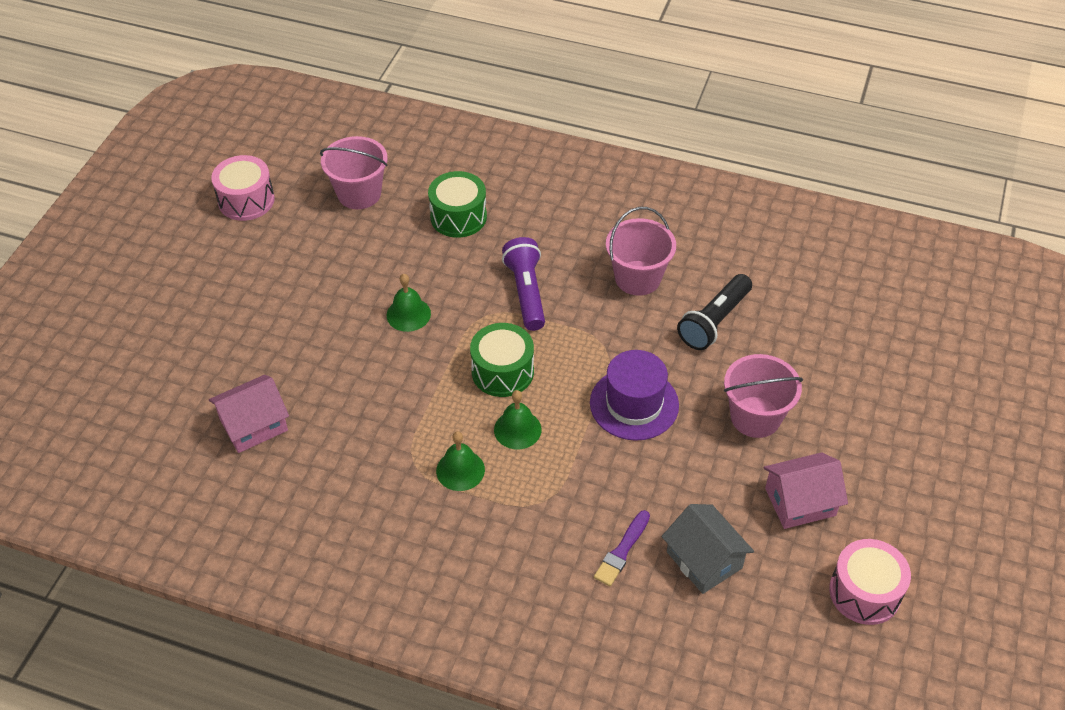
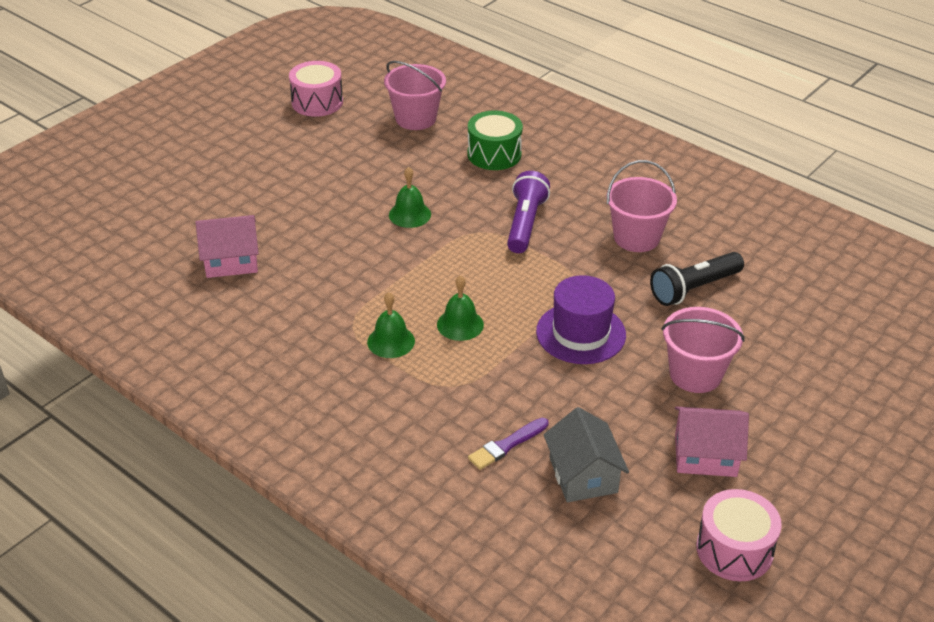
camera: 20 degrees right, 10 degrees down
(502, 372) = (470, 277): green drum -> none

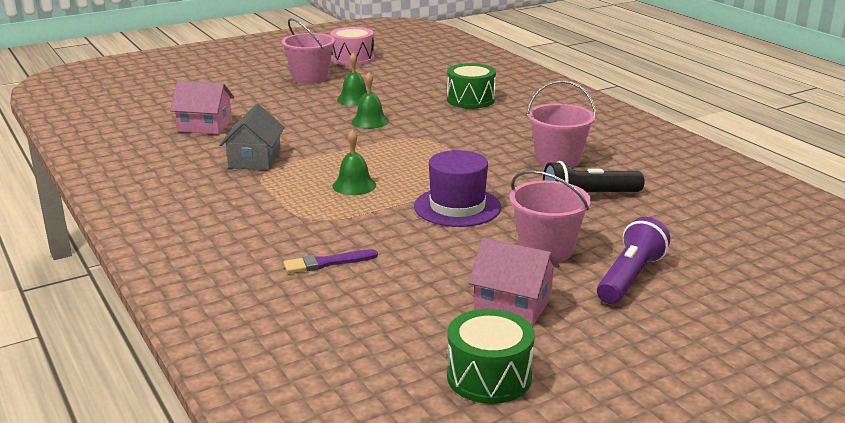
camera: 20 degrees right, 15 degrees down
(391, 341) = (286, 186): green bell -> green bell (354, 99)
(415, 118) = (422, 75): pink bucket -> pink bucket (310, 78)
(525, 224) = (463, 139): purple flashlight -> purple flashlight (630, 277)
(583, 475) = (380, 295): grey house -> grey house (254, 160)
(734, 550) = (489, 377): pink drum -> green drum

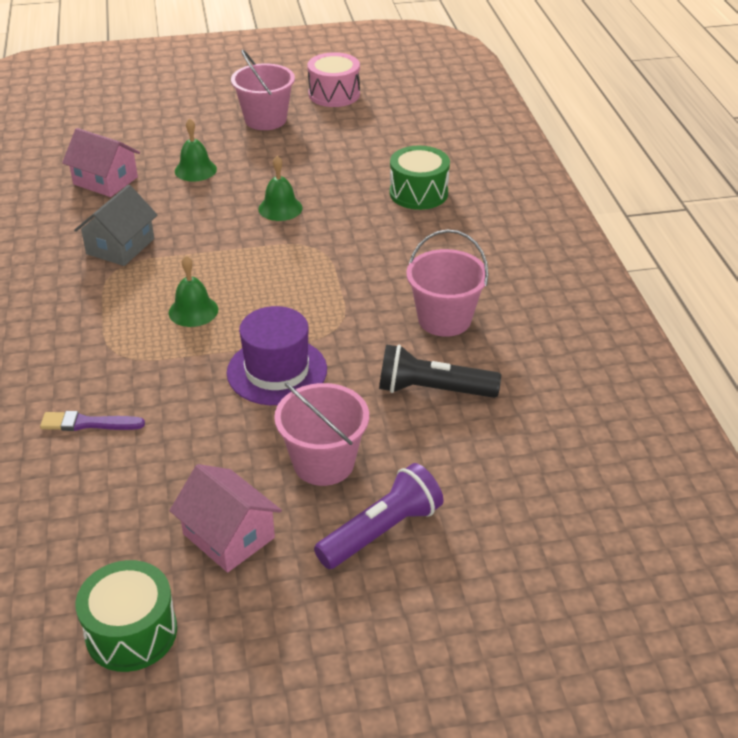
camera: 20 degrees right, 15 degrees up
(354, 99) = (288, 167): green bell -> green bell (195, 170)

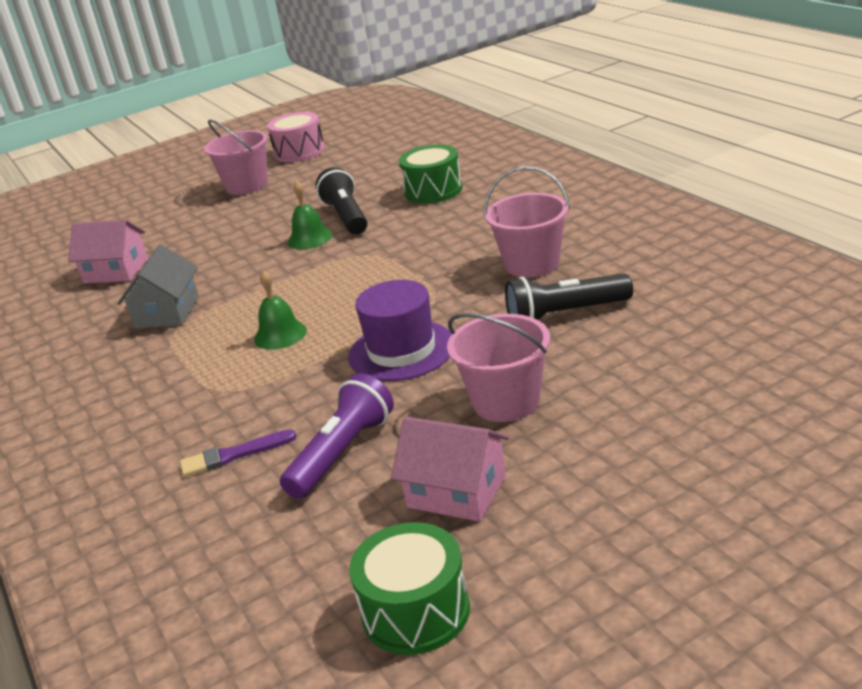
camera: 15 degrees left, 10 degrees down
(195, 170) = (204, 237): green bell -> none
(325, 195) = (346, 217): none -> black flashlight
(381, 531) = (608, 433): purple flashlight -> purple flashlight (342, 453)

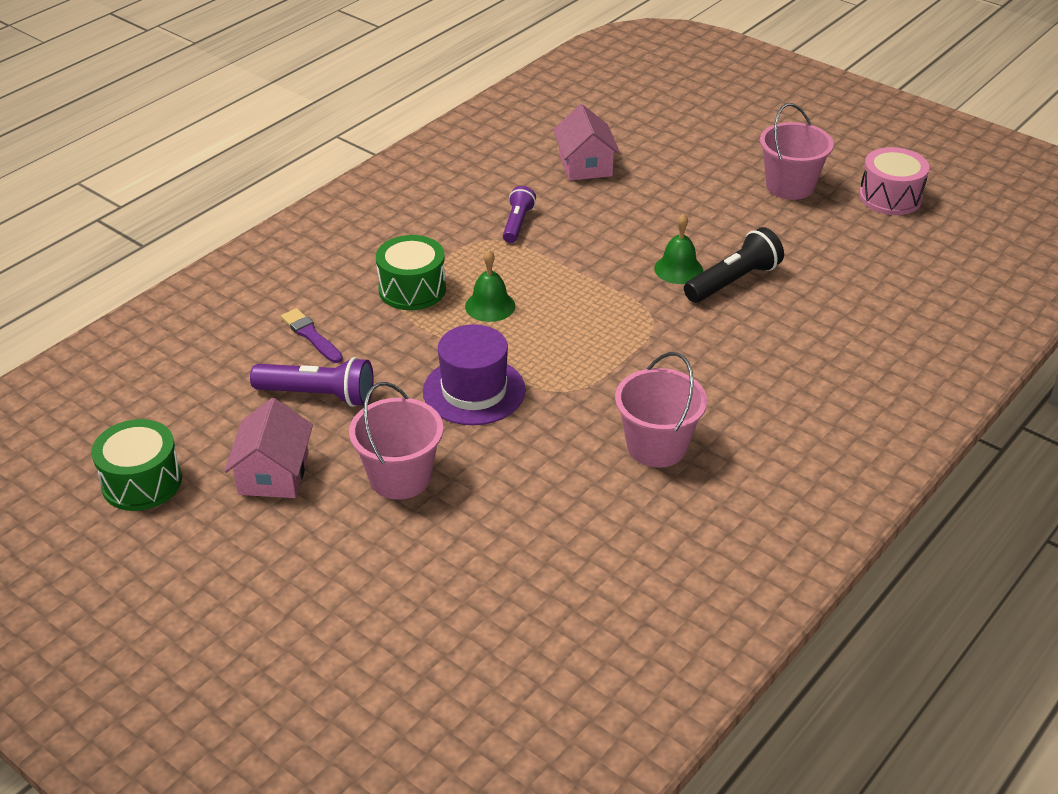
camera: 65 degrees right, 10 degrees up
(167, 312) = (517, 224): grey house -> purple flashlight
(433, 190) = (816, 331): green drum -> green drum (412, 289)
(565, 314) = (556, 490): black flashlight -> none

